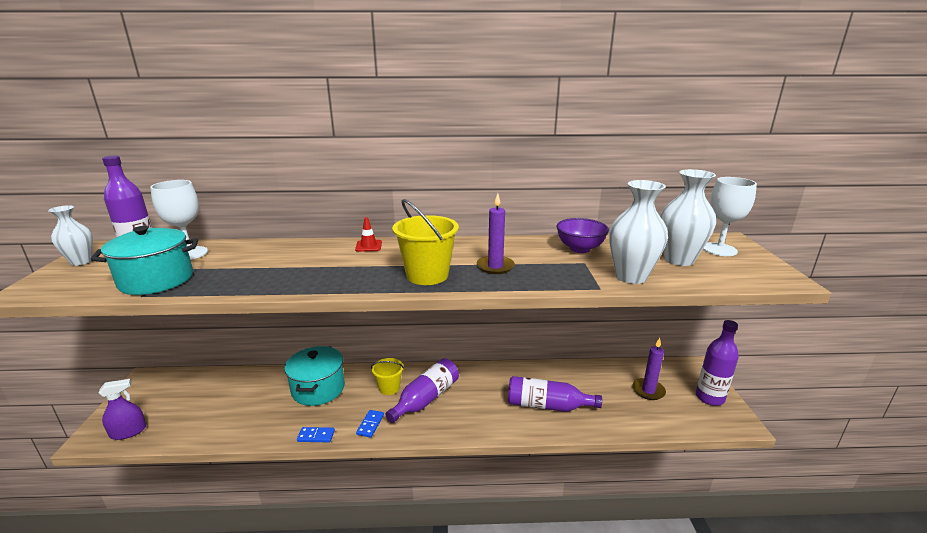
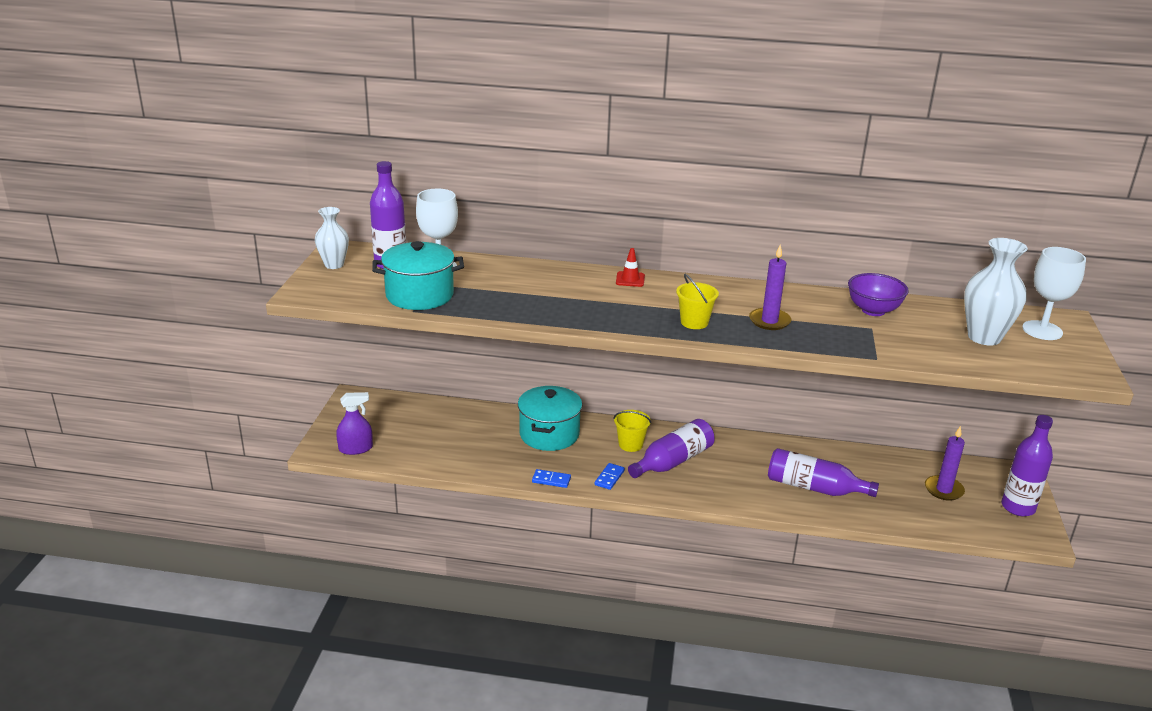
camera: 10 degrees right, 5 degrees up
(427, 275) = (694, 322): yellow bucket -> yellow bucket, size x0.62
(631, 277) = (917, 350): white vase -> none

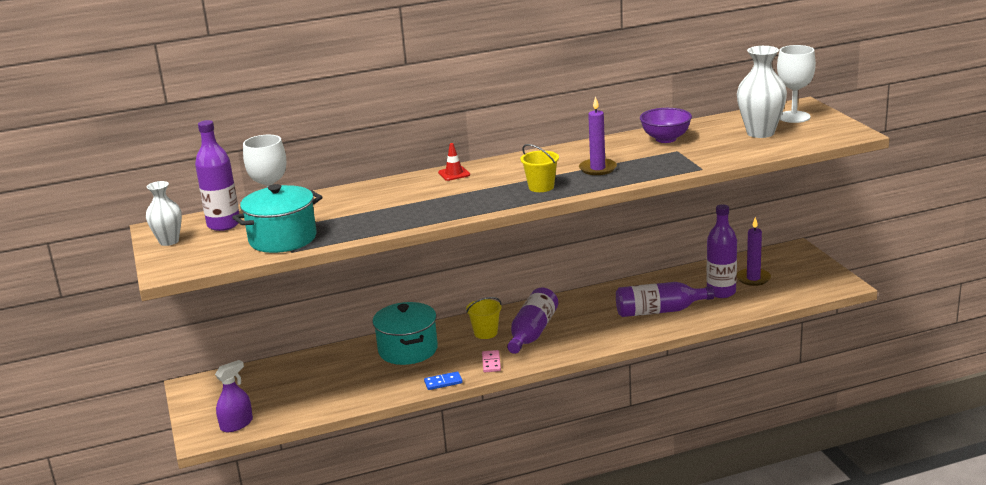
camera: 25 degrees left, 5 degrees down
(609, 478) = (491, 363): blue domino -> pink domino
(1018, 507) = (813, 272): purple bottle -> purple bottle (721, 292)

